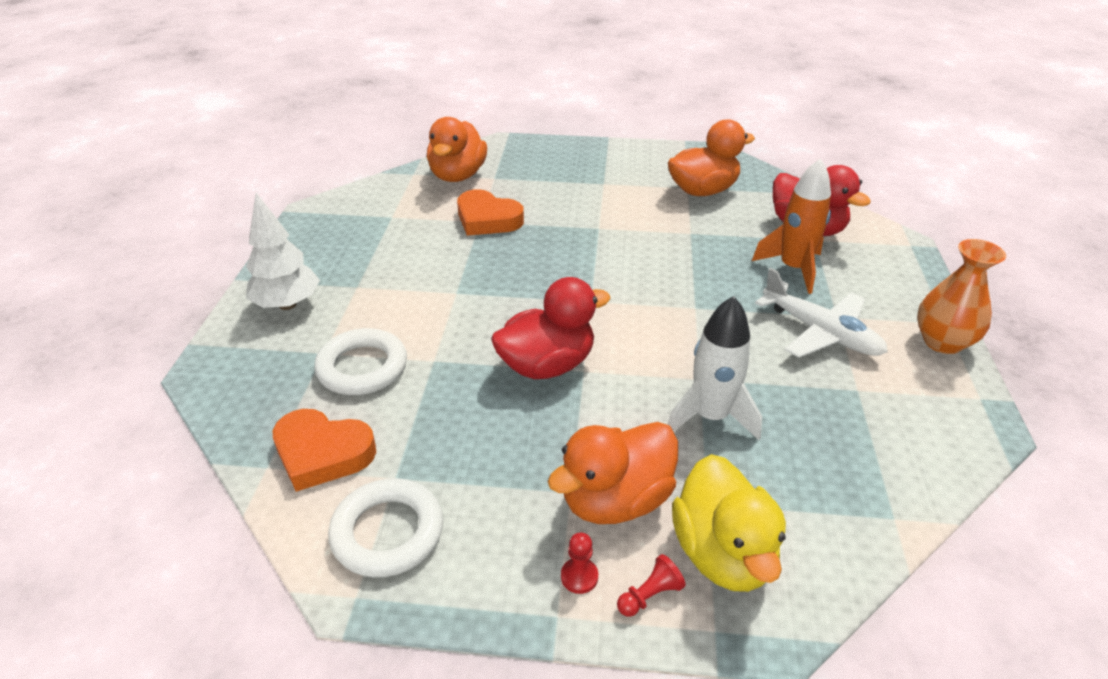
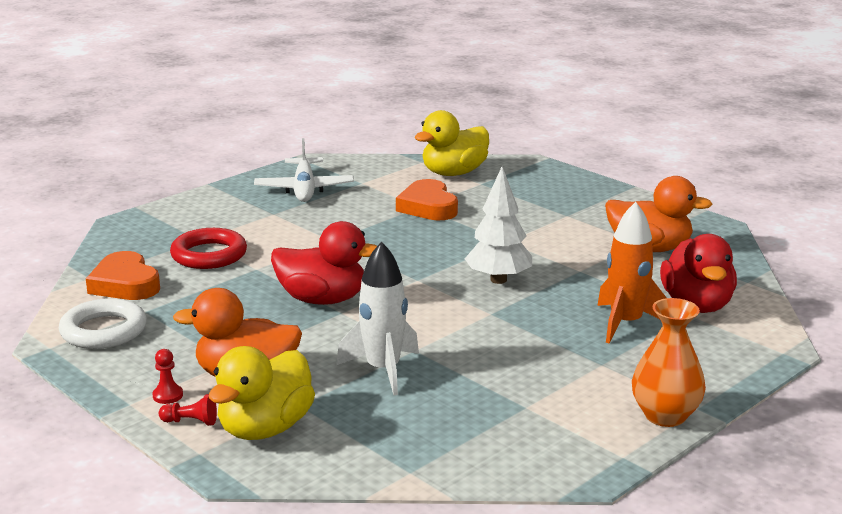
camera: 40 degrees right, 15 degrees down
(287, 304) = (217, 207): white tree -> white tree (498, 280)
(362, 367) = (209, 255): white ring -> red ring
(458, 175) = (454, 173): orange duck -> yellow duck
(821, 332) = (565, 366): white plane -> white plane (304, 189)

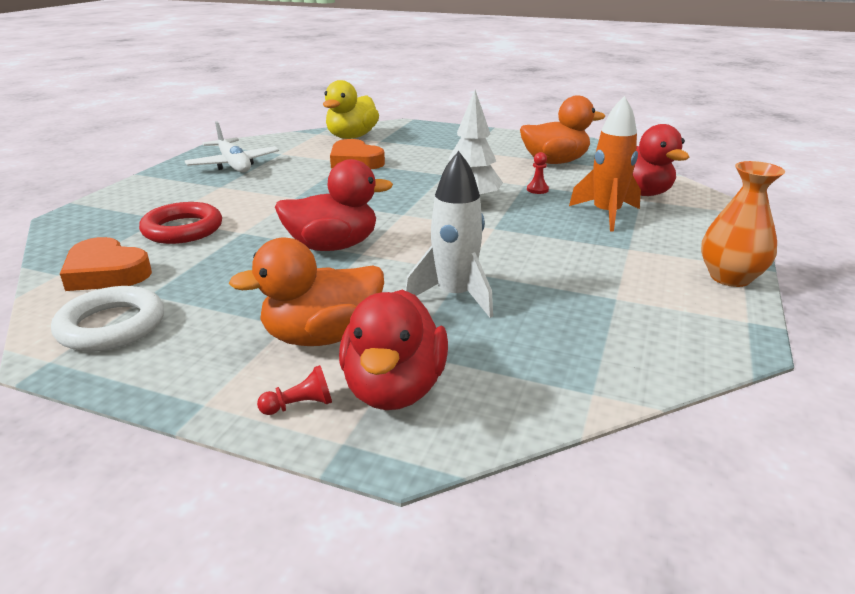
camera: 25 degrees left, 5 degrees up
(168, 395) = (246, 381): red pawn -> red pawn (537, 189)
(265, 428) = (394, 389): yellow duck -> red duck

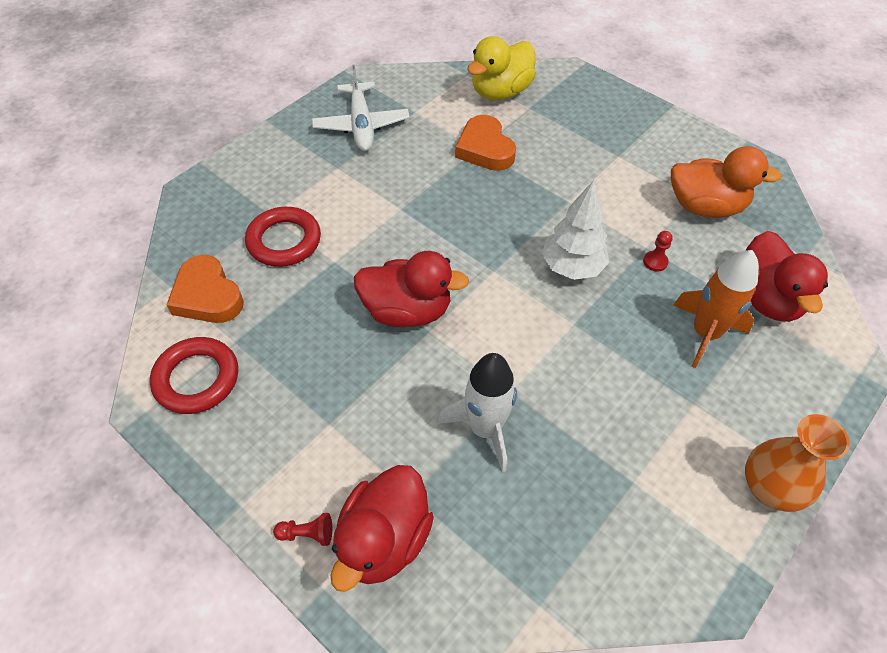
camera: 20 degrees right, 25 degrees up
(111, 326) = (197, 379): white ring -> red ring
(322, 336) = (352, 450): orange duck -> none

